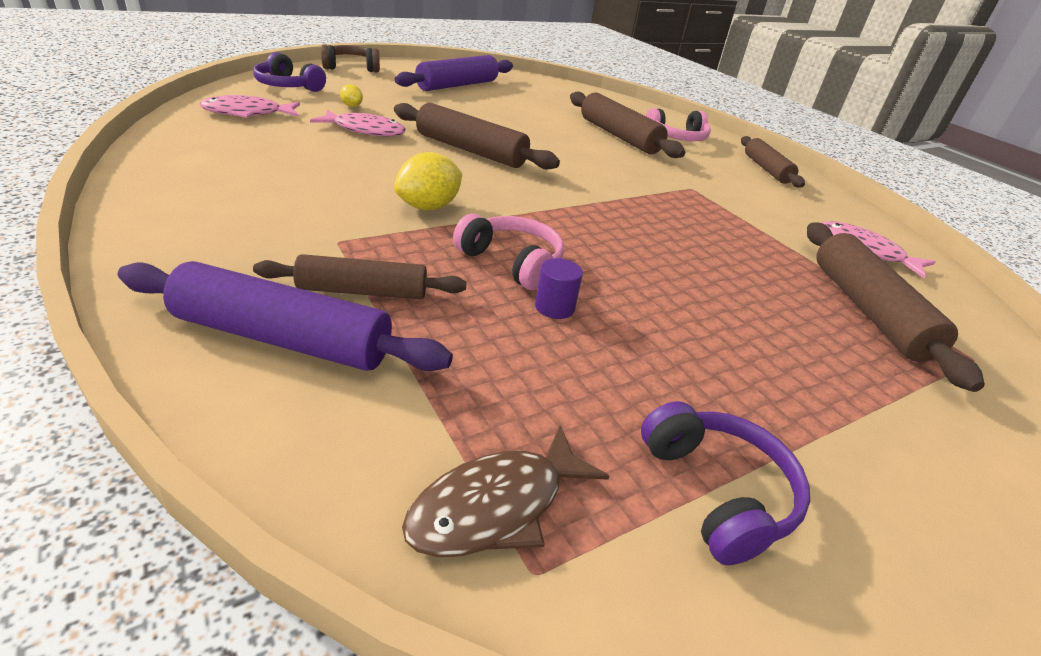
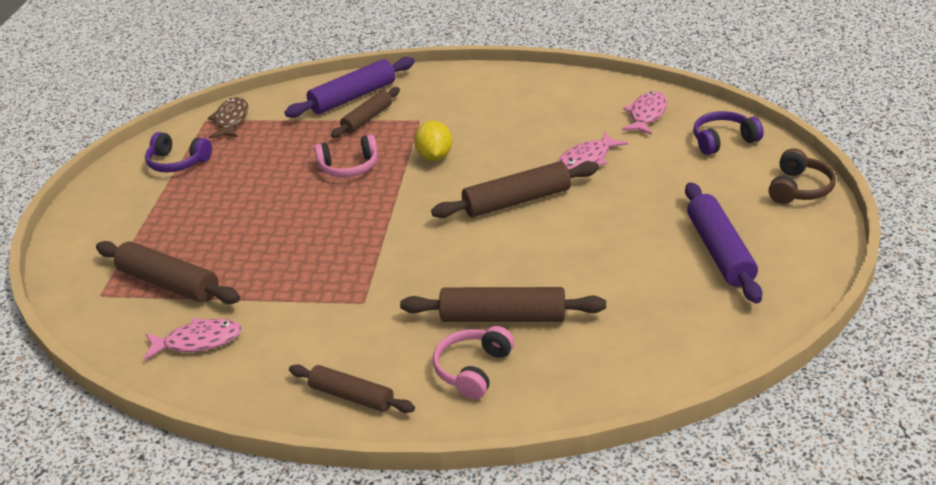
camera: 135 degrees right, 0 degrees up
(352, 106) = (654, 164): yellow lemon -> none
(554, 307) = (301, 166): purple cylinder -> none

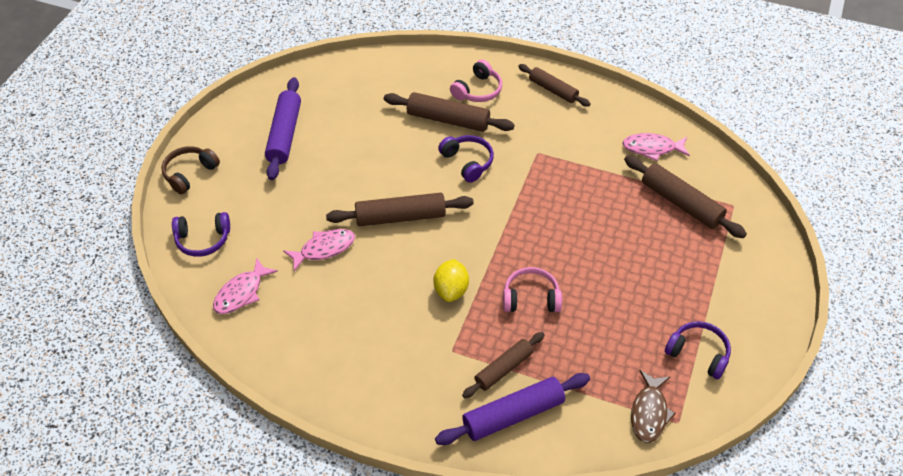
camera: 170 degrees left, 15 degrees up
(456, 271) = (467, 162): none -> purple headphones

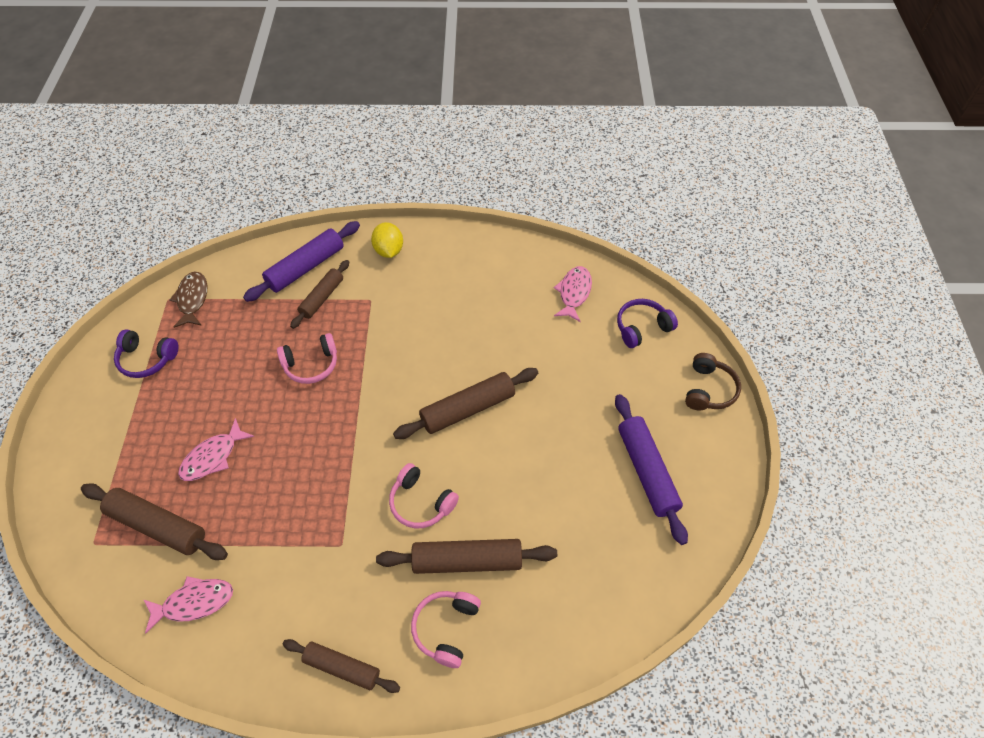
camera: 160 degrees right, 5 degrees up
(324, 249) = (525, 353): pink fish -> pink fish (213, 457)
(451, 290) = (389, 350): yellow lemon -> yellow lemon (389, 250)
(467, 162) = (421, 502): purple headphones -> pink headphones

